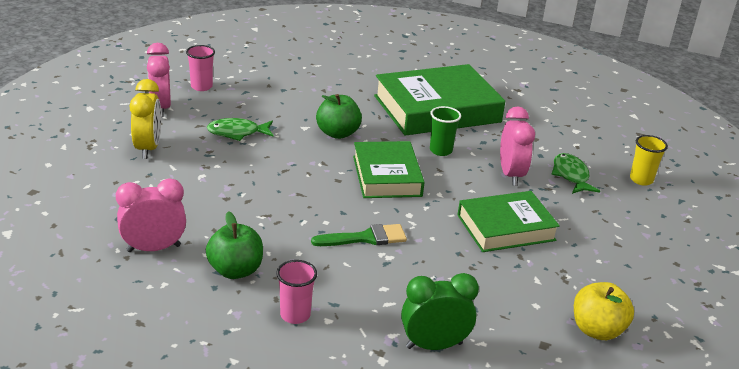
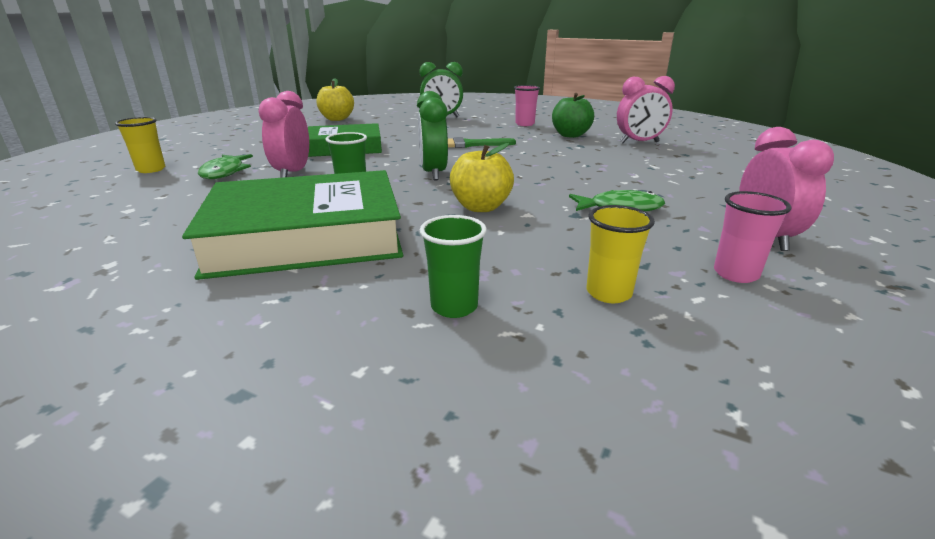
camera: 170 degrees left, 5 degrees down
(148, 148) = (720, 194): yellow clock -> none
(270, 78) = (608, 293): none -> yellow cup
(337, 133) = (481, 207): green apple -> yellow apple
(340, 73) = (454, 306): none -> green cup
(387, 176) = (433, 173): green book -> green clock

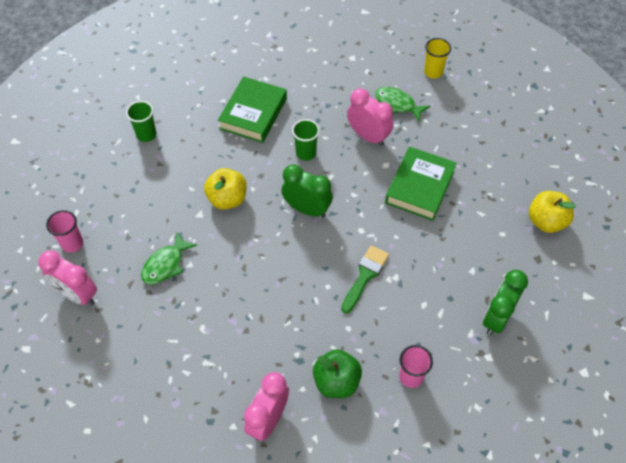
camera: 125 degrees right, 30 degrees up
(306, 236) = (253, 113): green book -> green book, size x0.64
(608, 293) = (107, 186): yellow cup -> none

